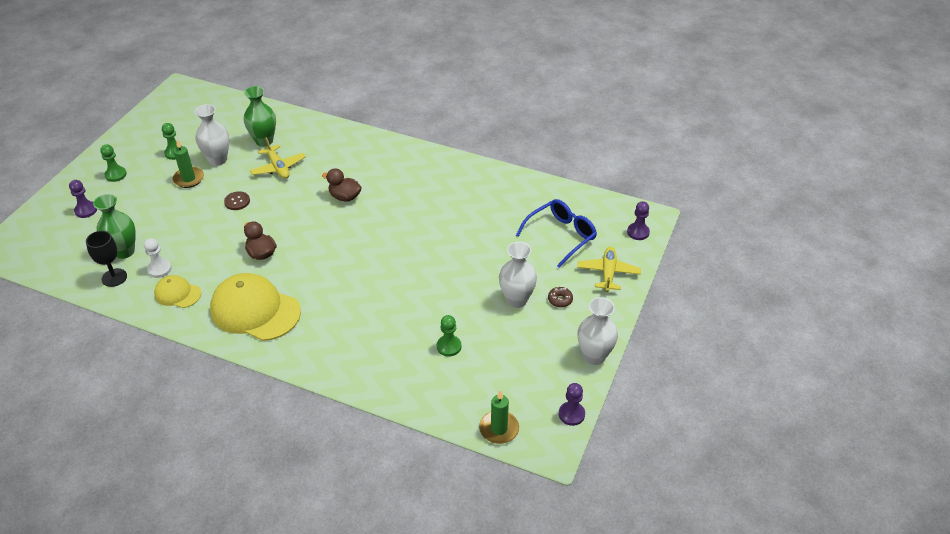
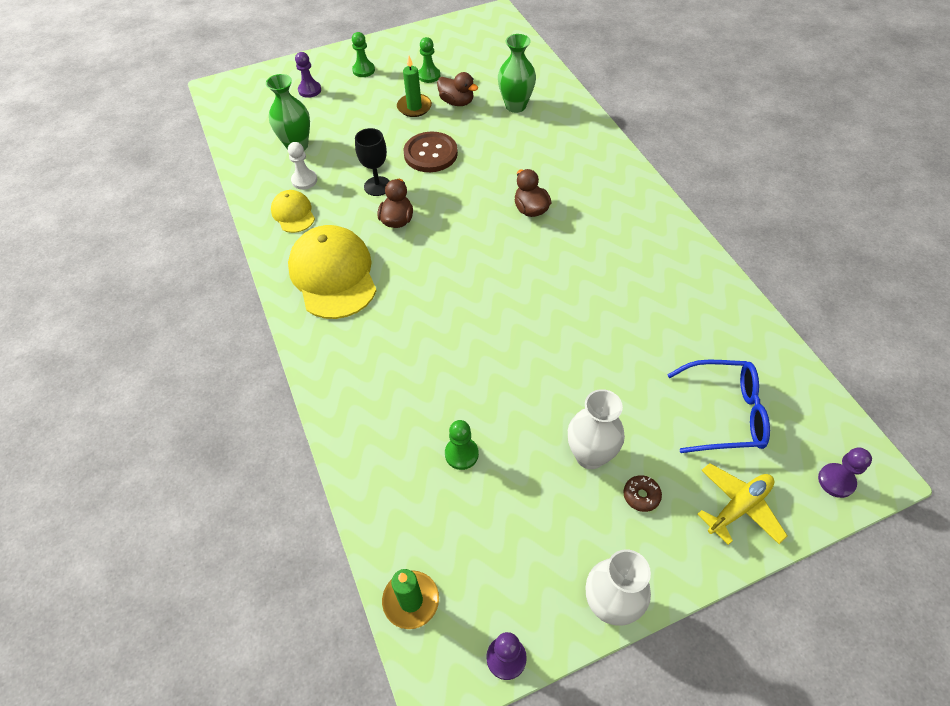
camera: 45 degrees right, 10 degrees up
(114, 277) = (265, 165): black goblet -> black goblet (377, 186)
(218, 160) = (457, 102): white vase -> brown duck
(237, 201) = (430, 154): brown button -> brown button, size x1.84
(278, 167) = (500, 140): yellow plane -> none

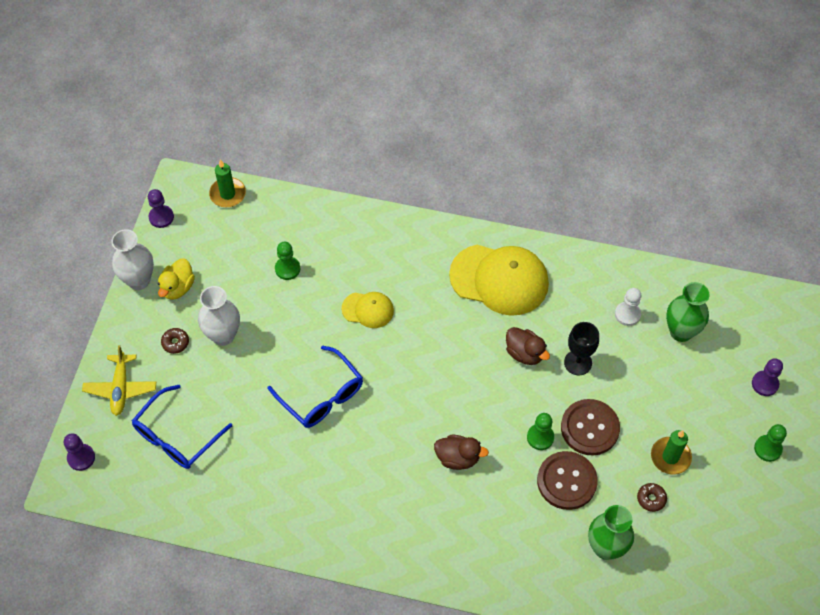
camera: 125 degrees right, 5 degrees up
(293, 213) = (590, 287): yellow cap -> yellow cap (368, 310)
(429, 76) = (715, 502): green pawn -> green pawn (540, 437)
(457, 102) = (651, 499): brown duck -> brown donut
(486, 145) = (566, 481): none -> brown button
(569, 328) = (322, 396): none -> blue glasses
(579, 550) = (177, 287): none -> yellow duck

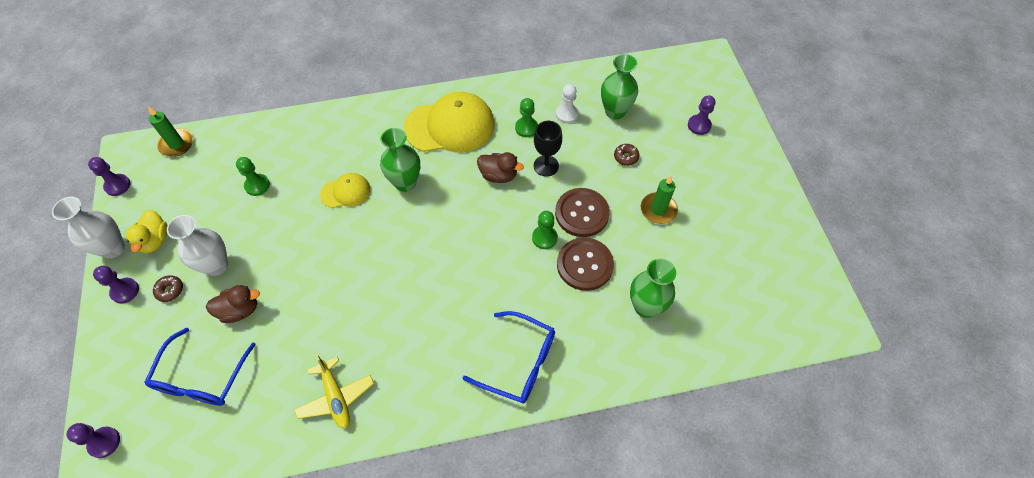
camera: 25 degrees left, 0 degrees up
(120, 388) = (126, 355): yellow plane -> yellow plane (336, 397)
(137, 327) = (125, 291): none -> purple pawn
(322, 396) = (333, 281): blue glasses -> blue glasses (519, 363)
(429, 323) = (405, 183): none -> green vase
(458, 458) = (481, 284): brown duck -> brown duck (240, 310)
(651, 499) = (661, 250): brown donut -> brown donut (626, 157)
(768, 449) = (728, 172): green pawn -> green pawn (526, 128)

